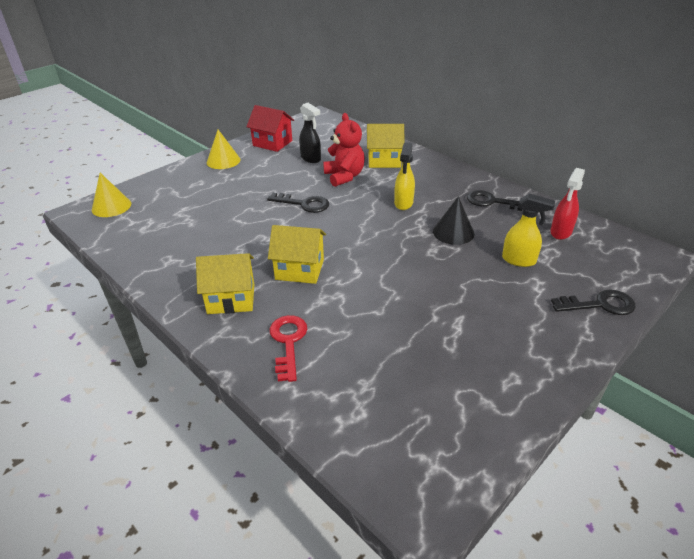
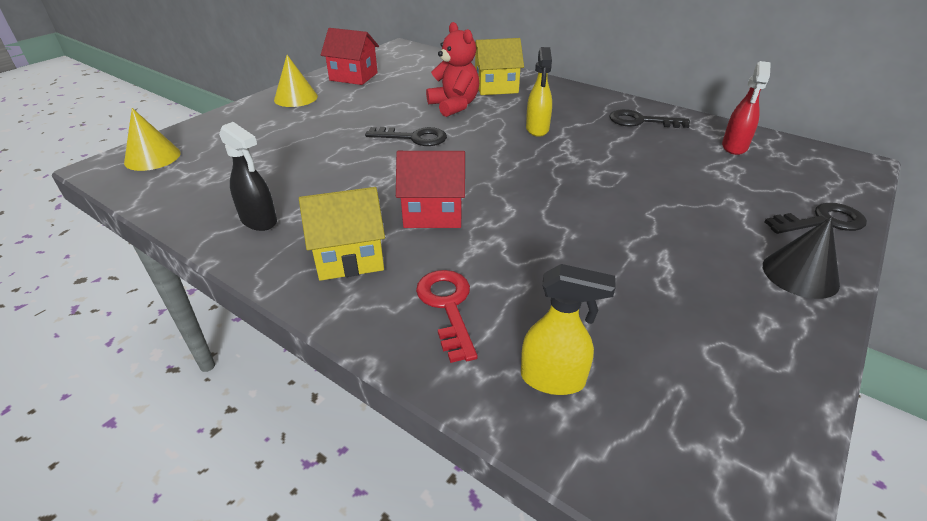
camera: 10 degrees left, 0 degrees up
(299, 269) = (433, 213): yellow house -> red house
(311, 158) = (406, 90): black spray bottle -> black spray bottle (259, 221)
(453, 232) = (610, 156): black cone -> black cone (800, 274)
(519, 260) = (702, 180): yellow spray bottle -> yellow spray bottle (553, 379)

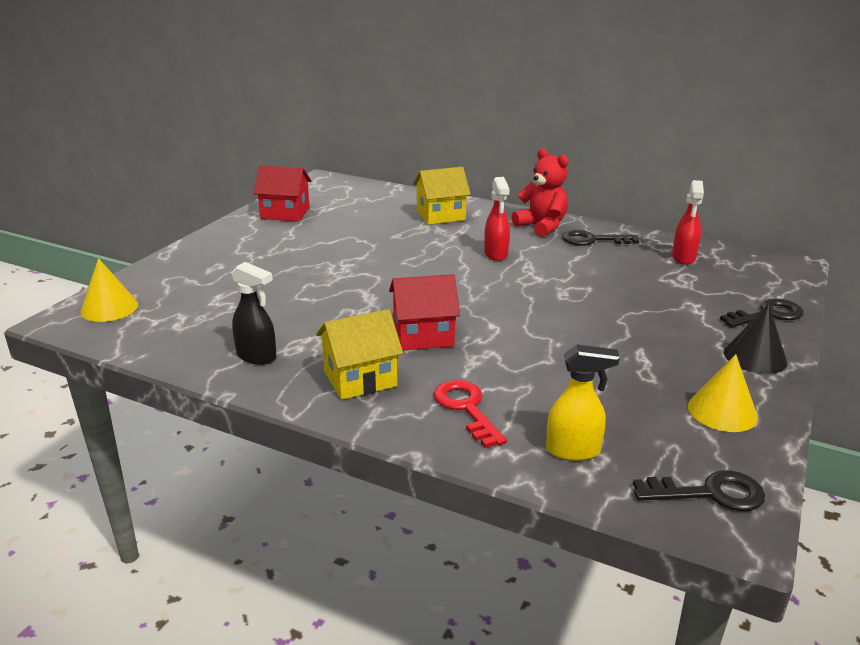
camera: 10 degrees left, 10 degrees down
(296, 98) = (233, 239): yellow cone -> yellow cone (722, 411)
(414, 138) = (376, 270): black key -> black key (709, 493)
(454, 106) = (405, 237): red teddy bear -> red teddy bear (541, 226)
(537, 129) = (496, 254): yellow spray bottle -> red spray bottle

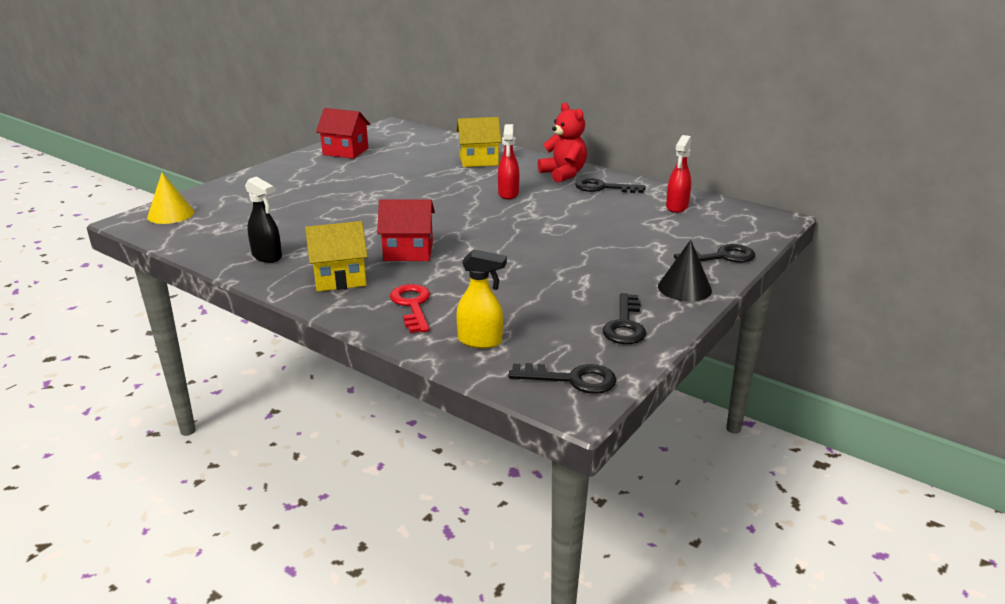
camera: 10 degrees right, 0 degrees up
(722, 411) = (625, 325): yellow cone -> black key

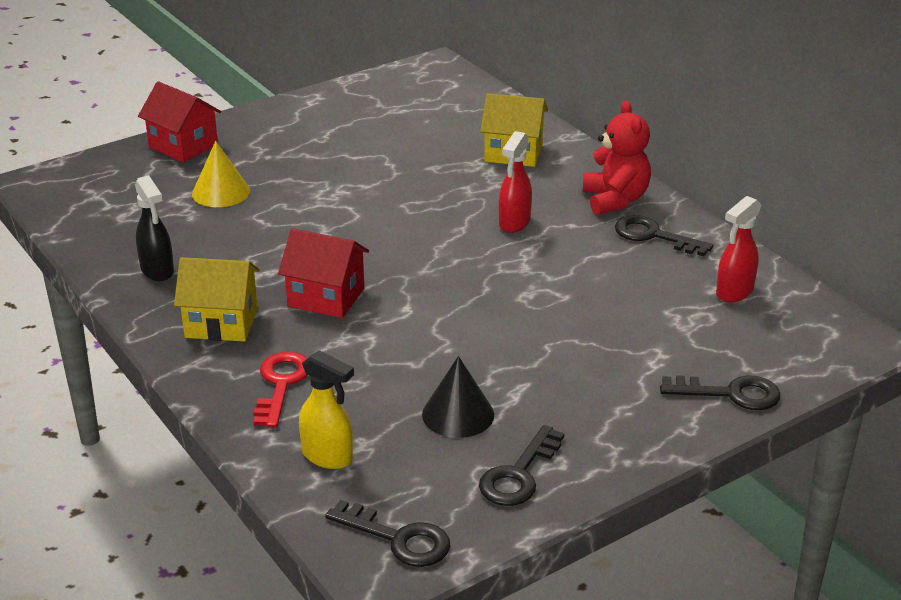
camera: 20 degrees right, 5 degrees up
(171, 214) = (82, 179): yellow cone -> yellow cone (221, 192)
(345, 151) = (346, 105): red house -> red house (183, 146)
(684, 288) = (639, 434): black cone -> black cone (458, 414)

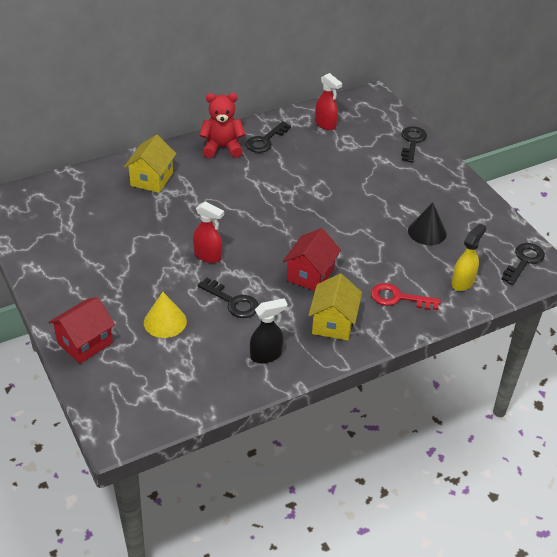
camera: 85 degrees left, 10 degrees up
(514, 223) = (239, 189): red spray bottle -> red spray bottle (208, 256)
(518, 474) = (474, 217): black key -> black key (233, 302)

